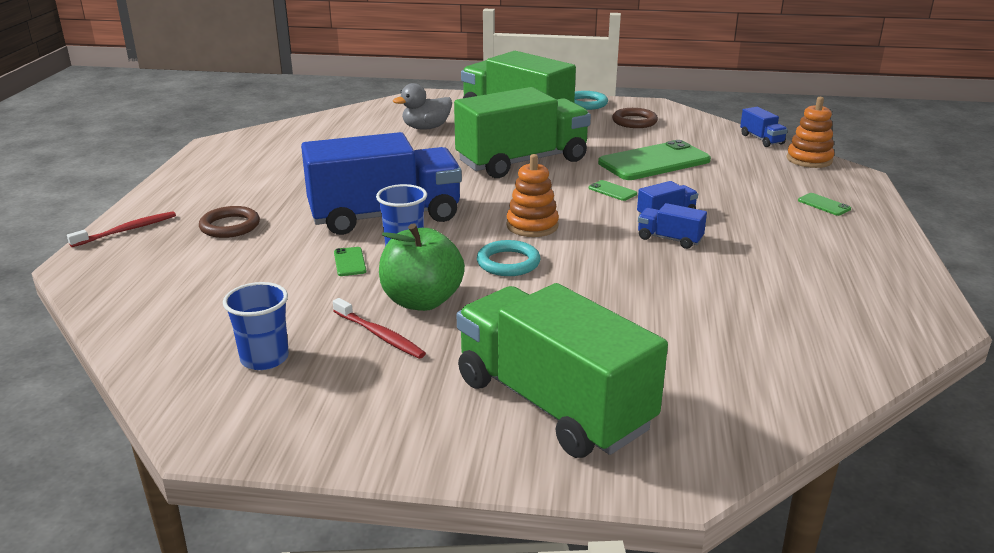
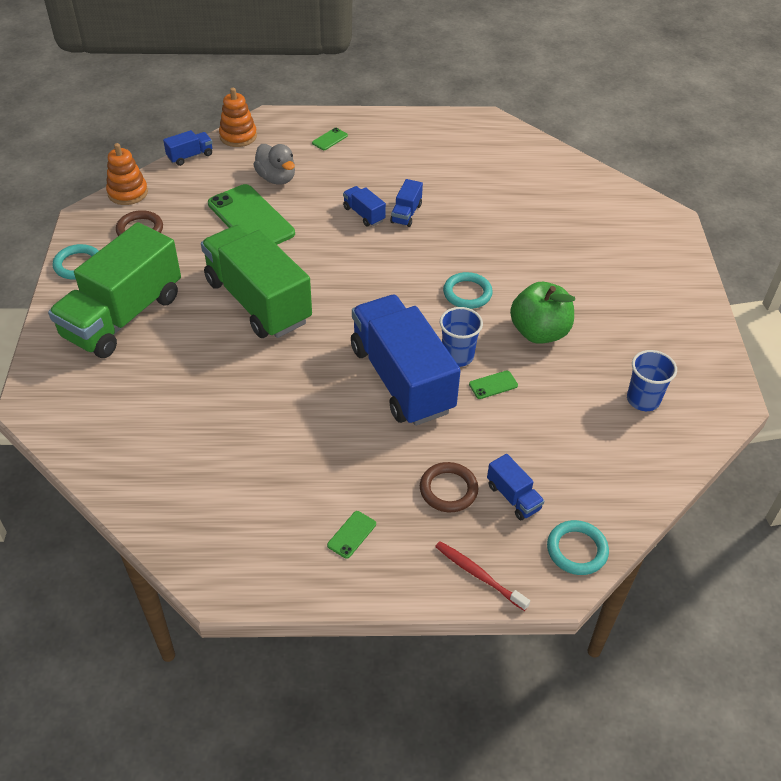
camera: 100 degrees left, 20 degrees up
(102, 279) = (577, 550): none -> turquoise ring
(194, 255) = (513, 497): none -> blue truck
(380, 335) = (591, 346): red toothbrush -> none
(426, 128) = (159, 387): grey duck -> grey duck (276, 178)
(532, 226) = (400, 285): orange stacking toy -> orange stacking toy (128, 193)
(553, 404) = (630, 261): green truck -> none
(612, 191) = (321, 242): green phone -> green phone (352, 534)

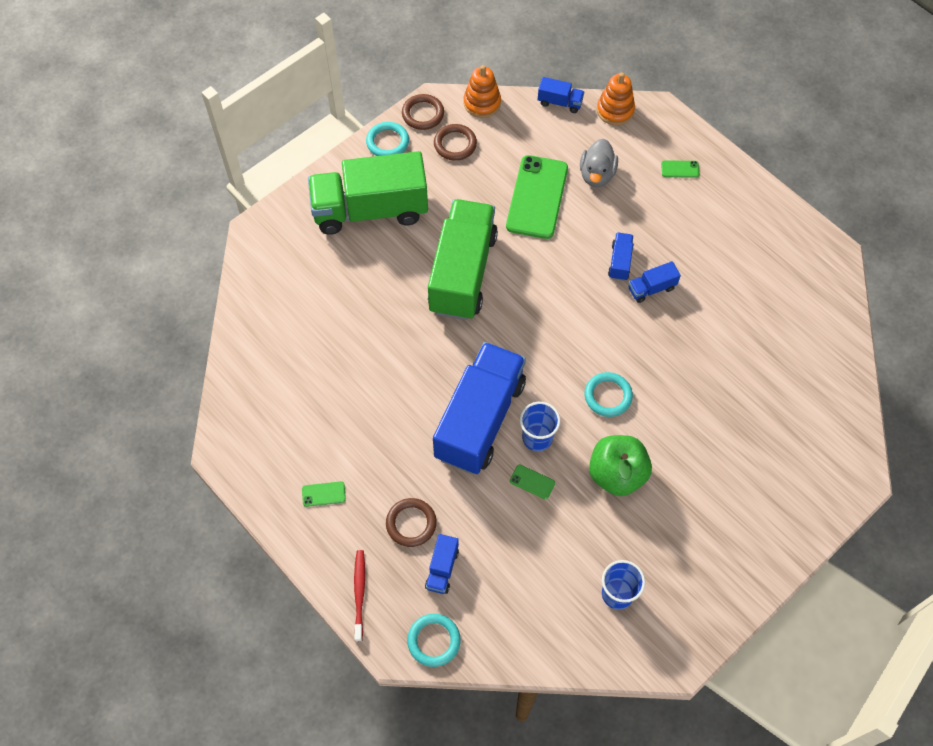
camera: 50 degrees right, 15 degrees up
(86, 229) = (423, 114): none -> brown ring

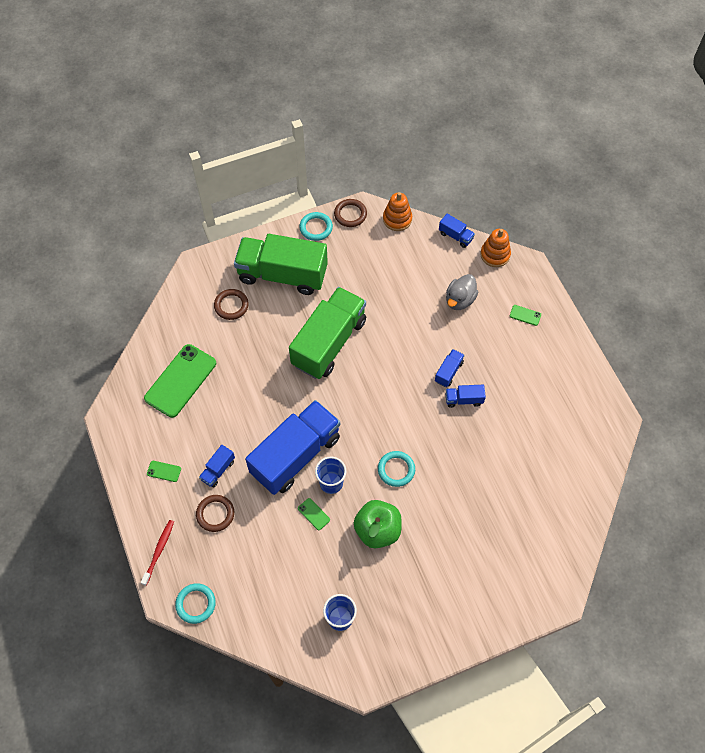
camera: 20 degrees right, 0 degrees up
(442, 569) = (223, 554): blue truck -> blue truck (218, 470)
(455, 144) = (364, 244): brown ring -> brown ring (231, 305)
(537, 197) = (407, 303): green phone -> green phone (180, 380)

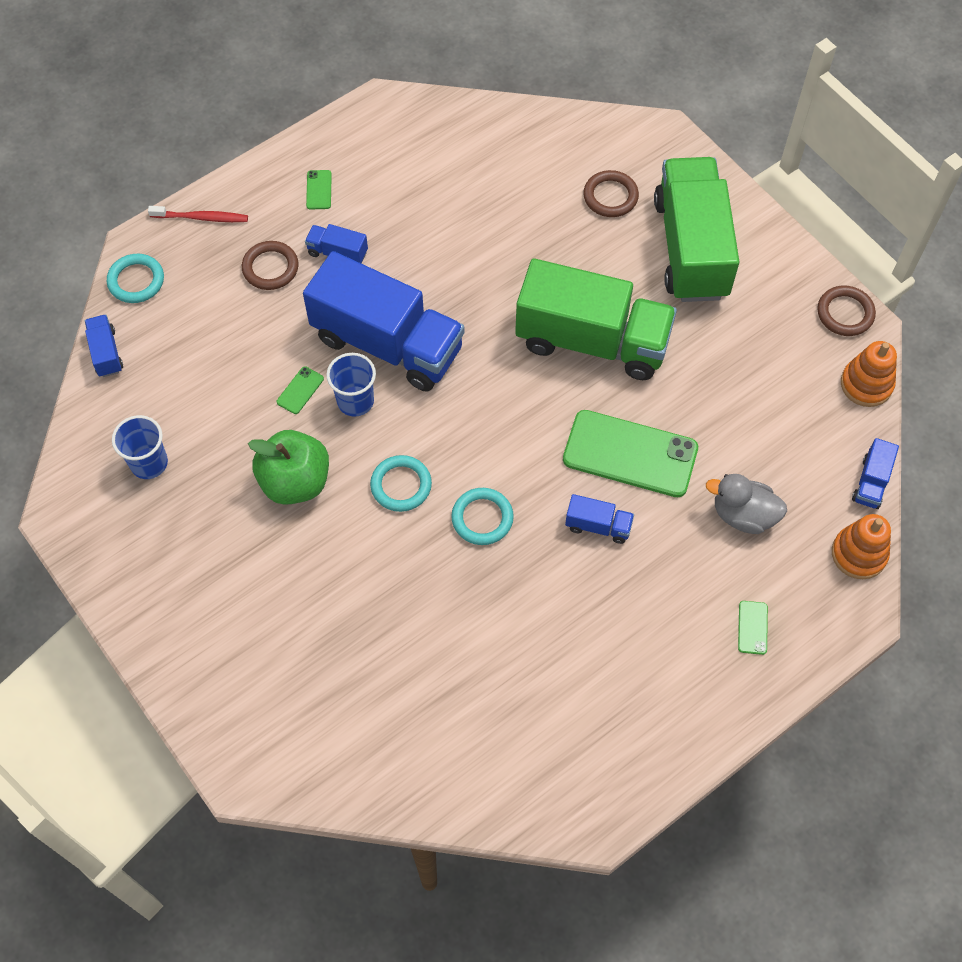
camera: 75 degrees right, 0 degrees up
(180, 380) = (464, 169): green phone -> green phone (630, 454)
(316, 228) = (797, 271): turquoise ring -> turquoise ring (482, 518)
(464, 399) = (554, 559): blue truck -> blue truck (106, 353)

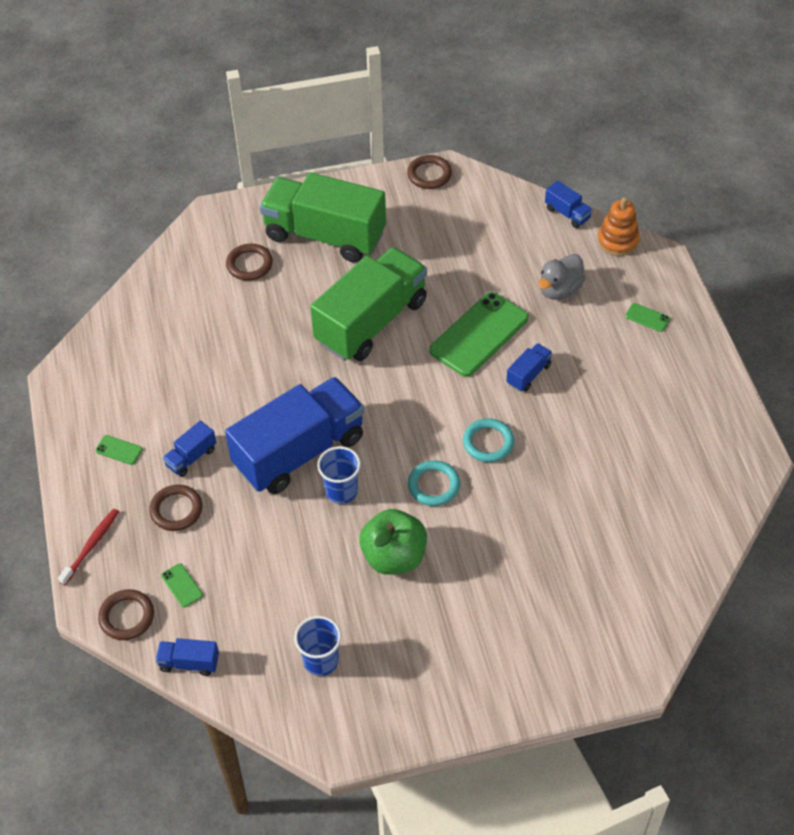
camera: 65 degrees left, 10 degrees down
(136, 281) = (127, 617): turquoise ring -> brown ring
(300, 390) = (309, 526): green phone -> green phone (182, 585)
(866, 384) = (491, 186): orange stacking toy -> none

